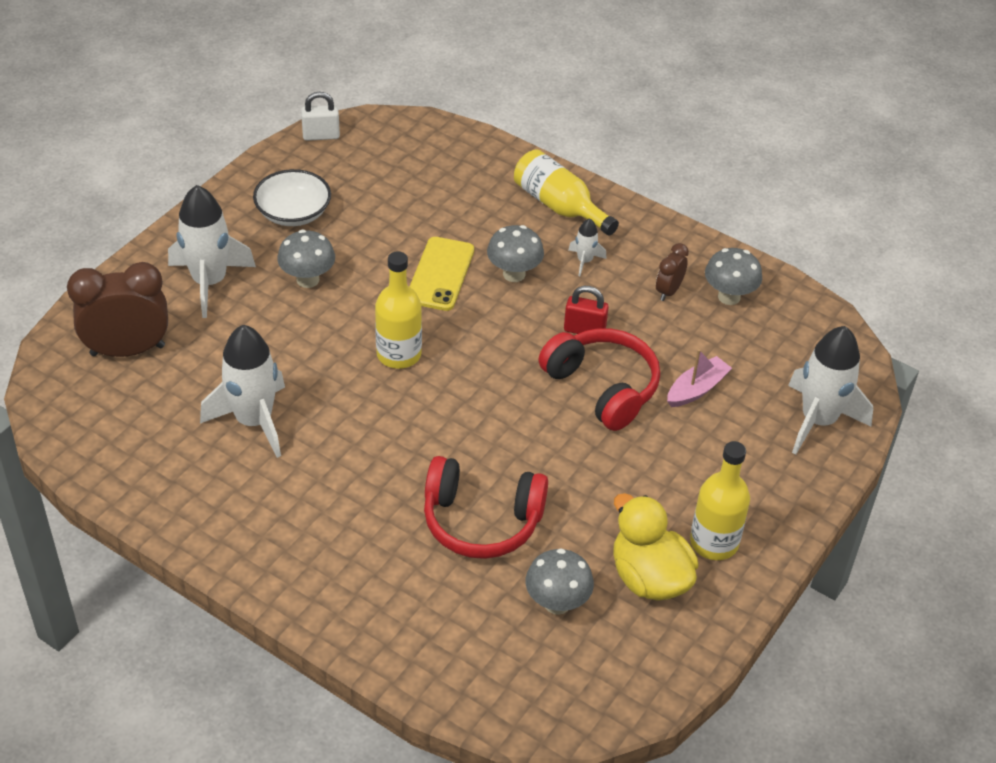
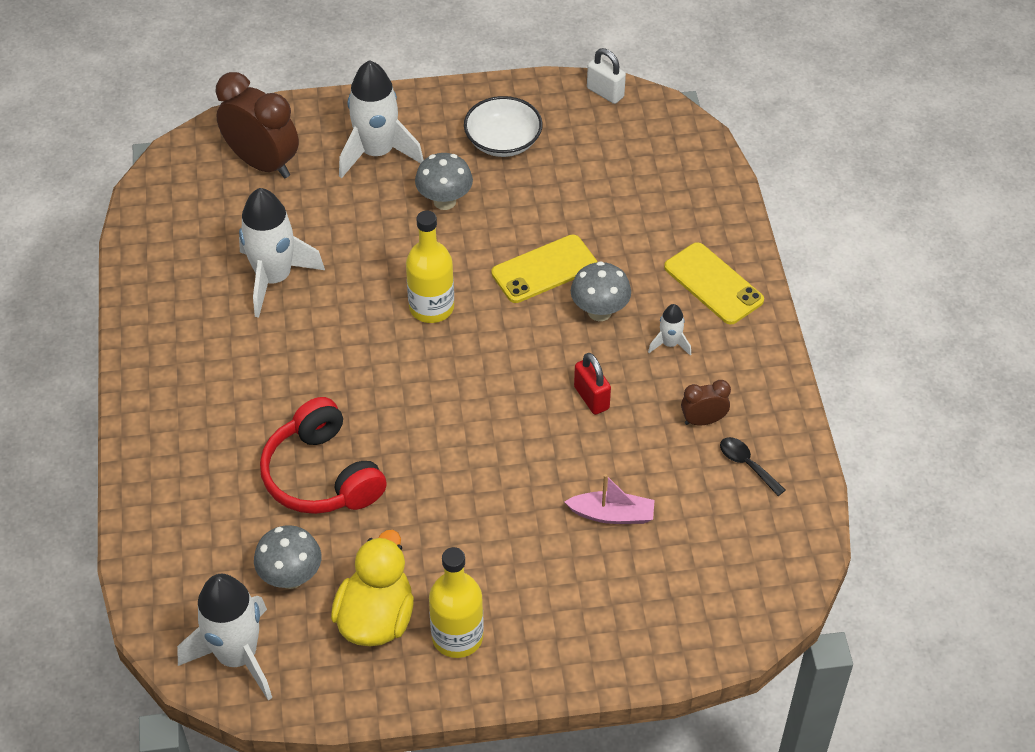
camera: 50 degrees right, 5 degrees up
(559, 206) = (713, 284): yellow bottle -> yellow phone
(602, 387) = (542, 452): red headphones -> none
(729, 297) = (747, 465): grey mushroom -> black spoon
(818, 420) = (673, 621): white rocket -> white rocket (237, 656)

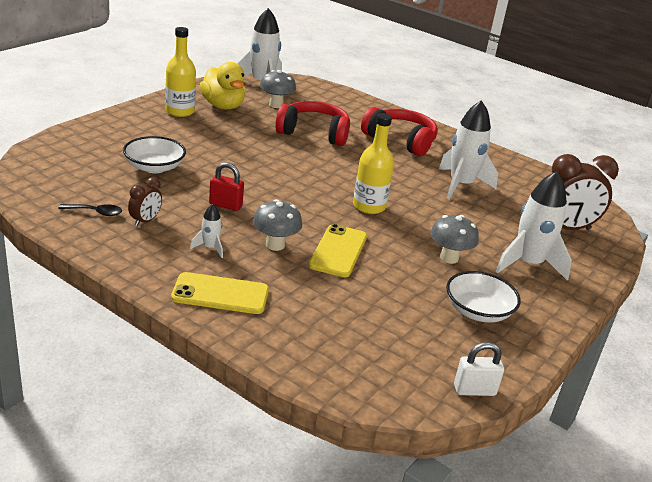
camera: 130 degrees right, 20 degrees down
(223, 394) = (401, 140): none -> red headphones
(612, 514) = (154, 167): pink boat -> white bowl

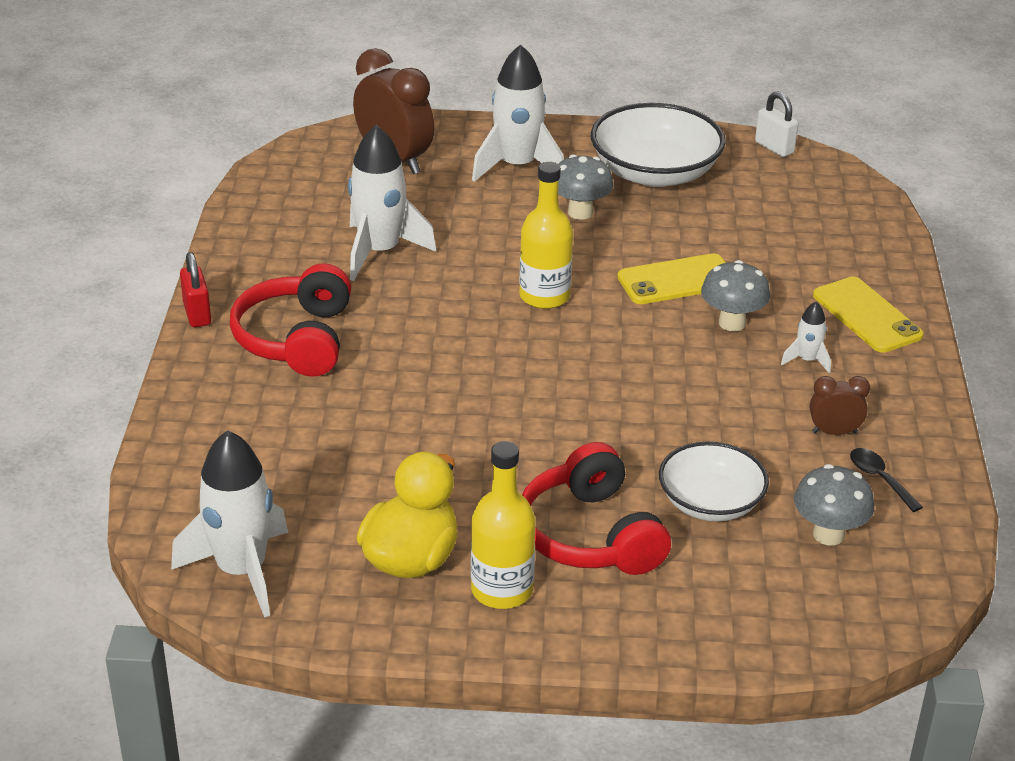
camera: 120 degrees left, 5 degrees up
(225, 205) = (707, 395): red padlock -> red padlock (197, 314)
(276, 105) = (324, 507): grey mushroom -> grey mushroom (828, 534)
(314, 133) = (384, 422): red headphones -> red headphones (590, 535)
(478, 311) = (655, 173): white bowl -> white bowl, size x1.56

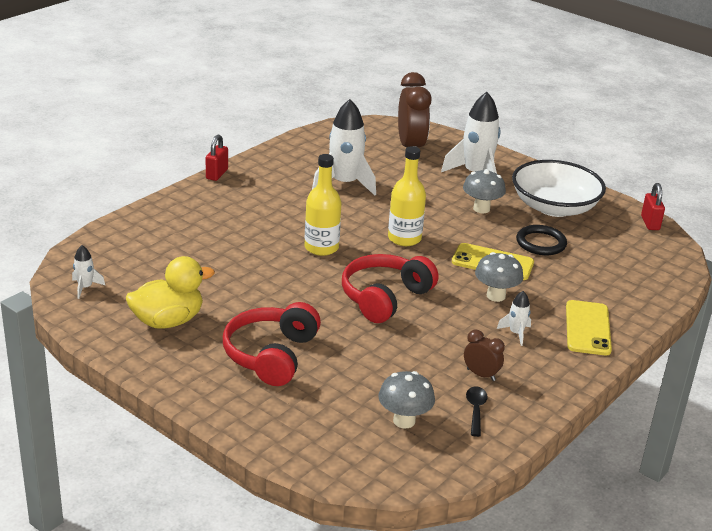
camera: 35 degrees right, 5 degrees down
(241, 571) = (85, 287): white rocket -> white rocket, size x0.46
(296, 339) = (248, 204): red headphones -> red headphones (384, 298)
(502, 590) = (191, 356): yellow bottle -> yellow bottle (321, 248)
(696, 228) = (541, 243): none -> black ring
(710, 502) = (358, 373): white bowl -> none
(774, 148) = (650, 223): white padlock -> red padlock

